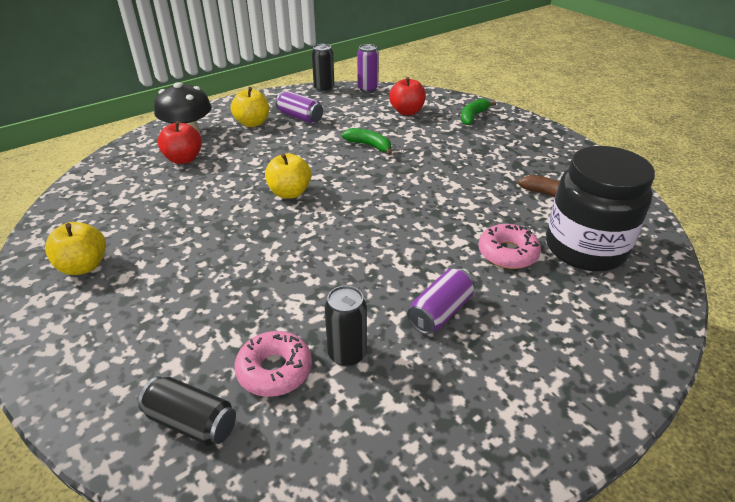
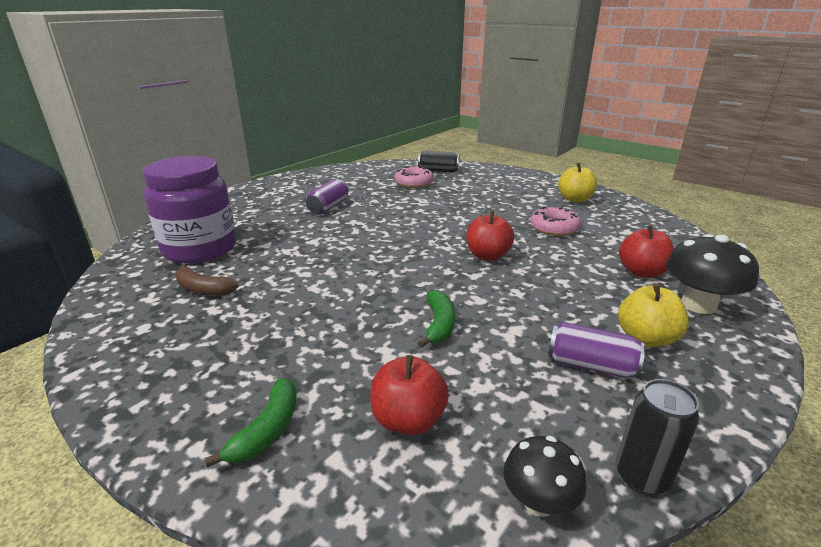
camera: 165 degrees right, 10 degrees down
(290, 193) = (487, 256): yellow apple -> red apple
(347, 354) = (379, 190): black can -> none
(367, 89) = (539, 501): purple can -> black mushroom
(369, 146) = (439, 325): green banana -> green banana turned 105 degrees counterclockwise
(507, 253) = (272, 238): pink donut -> pink donut (554, 228)
(585, 248) = (200, 249): black jar -> purple jar

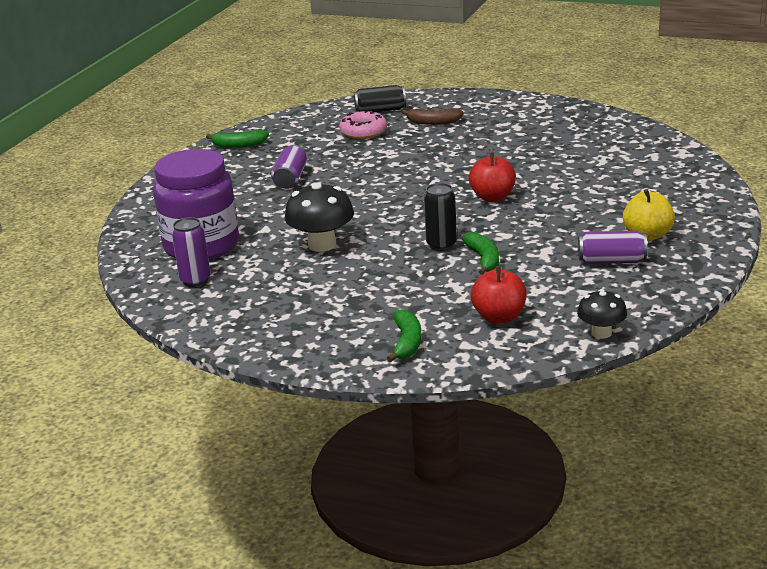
camera: 15 degrees left, 0 degrees up
(155, 281) = (195, 280): none -> purple can
(203, 289) = (250, 277): brown banana -> brown banana (433, 122)
(316, 177) = (239, 145): none -> green banana
(554, 228) = (543, 158): pink donut -> none
(575, 199) = (552, 121): yellow apple -> none
(641, 272) = (635, 185): red apple -> none
(641, 476) = (658, 309): black can -> black can (441, 245)
(698, 305) = (684, 203): black mushroom -> black mushroom (322, 245)

